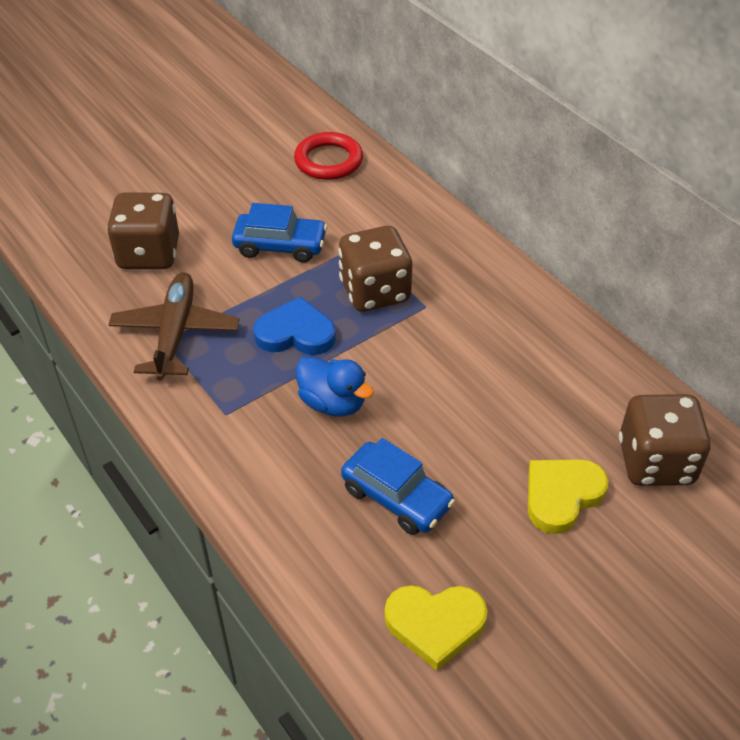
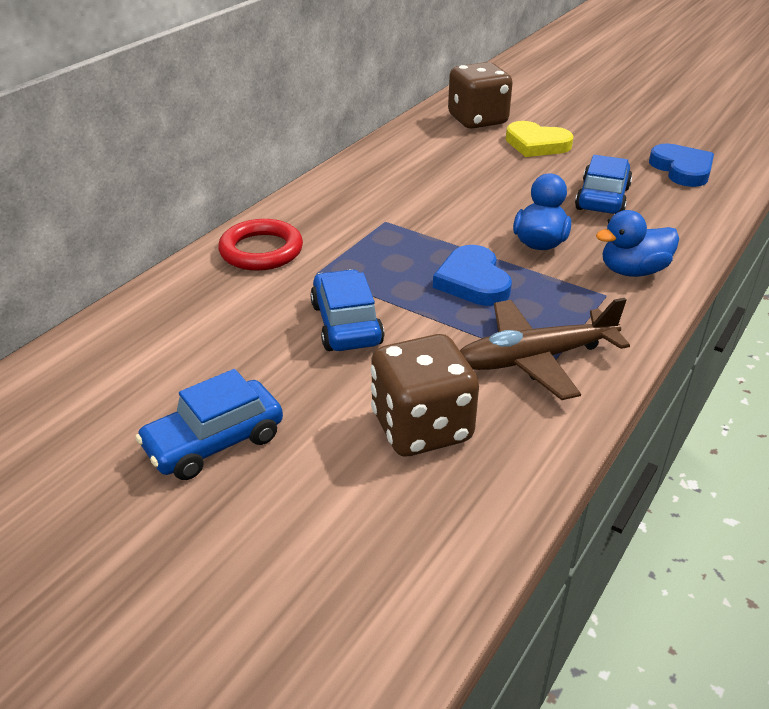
camera: 110 degrees left, 10 degrees down
(198, 169) = (214, 442): none -> blue car
(249, 452) = (633, 271): none -> blue duck
(328, 161) = (162, 328): red ring -> red ring (261, 251)
(375, 291) = (383, 250): brown dice -> none
(435, 624) = (682, 169): yellow heart -> blue heart

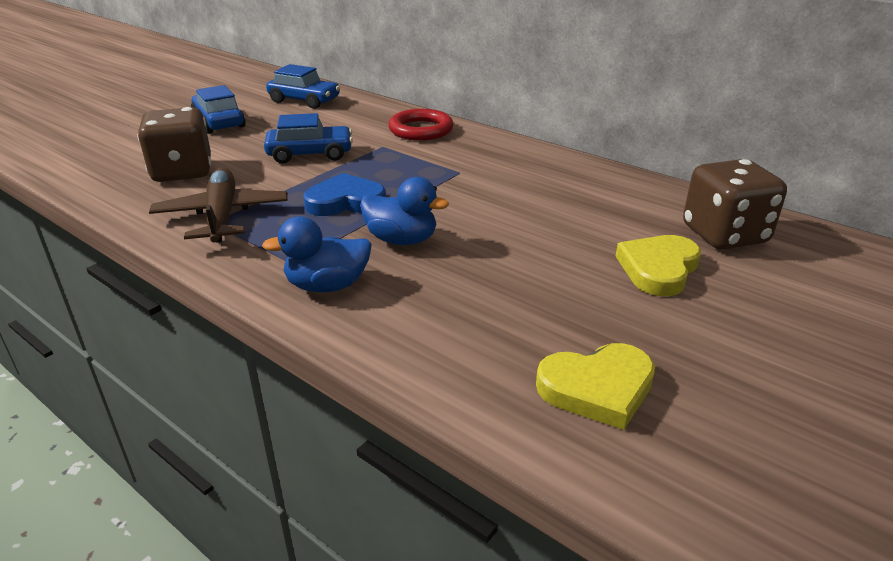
camera: 95 degrees right, 5 degrees down
(602, 198) = (499, 295): blue car -> blue car (304, 101)
(633, 271) = (327, 286): blue duck -> blue duck turned 90 degrees counterclockwise
(682, 169) = (597, 388): blue heart -> yellow heart

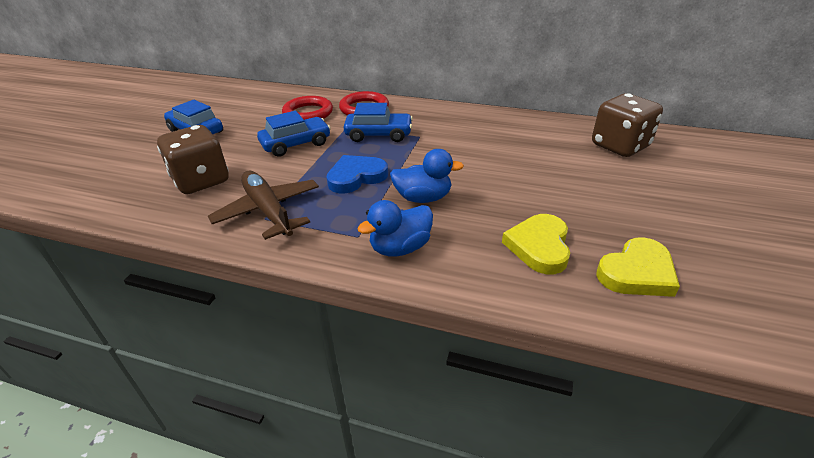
camera: 20 degrees left, 5 degrees up
(304, 101) = (253, 100): blue car -> blue car (379, 135)
(352, 124) = (308, 113): none -> red ring
(658, 269) = (602, 179): yellow heart -> yellow heart (539, 246)

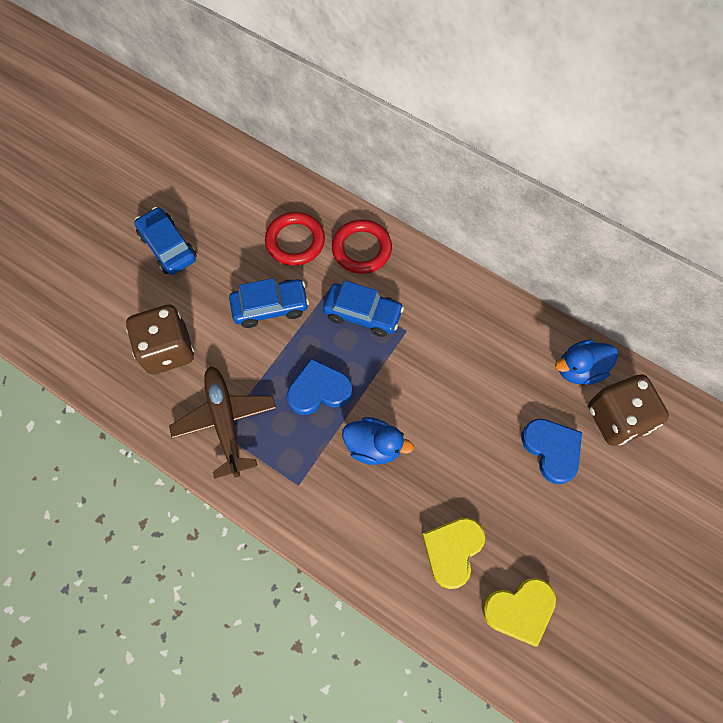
camera: 15 degrees right, 30 degrees up
(400, 248) = (330, 513): blue duck -> blue duck (579, 369)
(582, 170) = (552, 450): none -> blue heart

